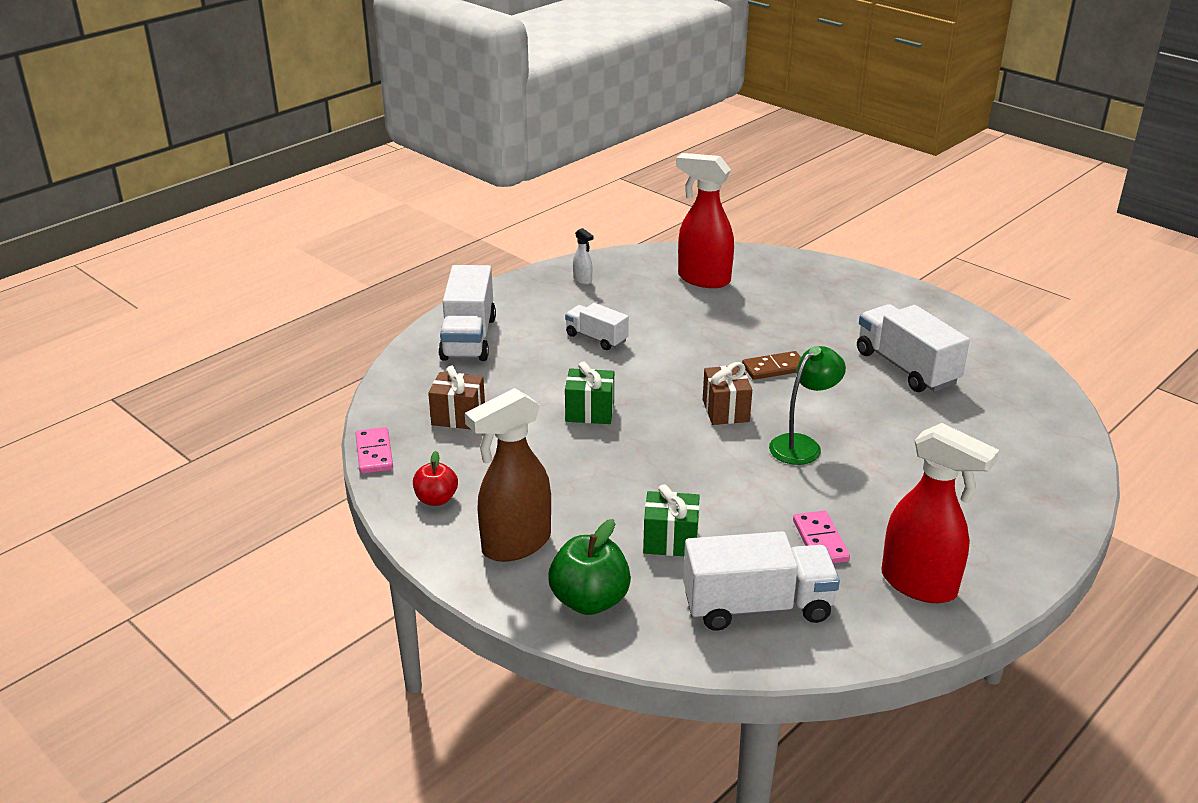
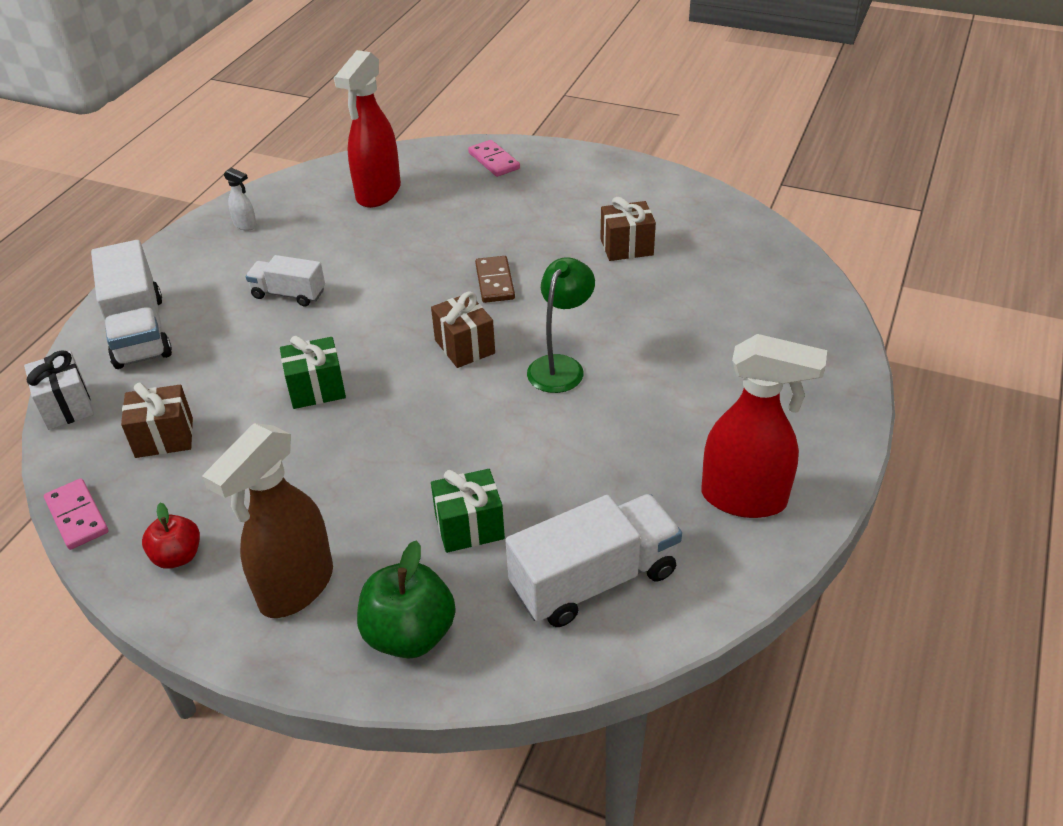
camera: 20 degrees left, 10 degrees up
(395, 377) = (67, 406): none -> white gift
(703, 279) = (378, 193): red spray bottle -> red spray bottle turned 75 degrees counterclockwise
(774, 368) = (495, 282): brown domino -> brown domino turned 60 degrees counterclockwise
(820, 541) = (625, 477): pink domino -> pink domino (494, 161)
(906, 368) = (626, 247): white truck -> brown gift

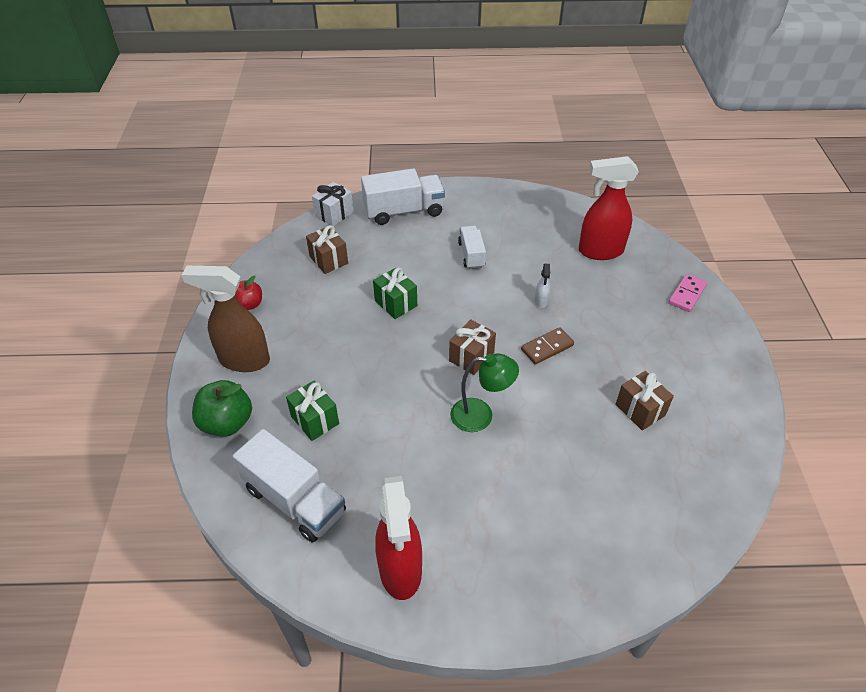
camera: 65 degrees right, 5 degrees up
(77, 516) = (262, 256): pink domino -> none
(139, 331) = (404, 211): white truck -> white truck turned 150 degrees counterclockwise
(245, 225) = (522, 208): white spray bottle -> white spray bottle (541, 302)

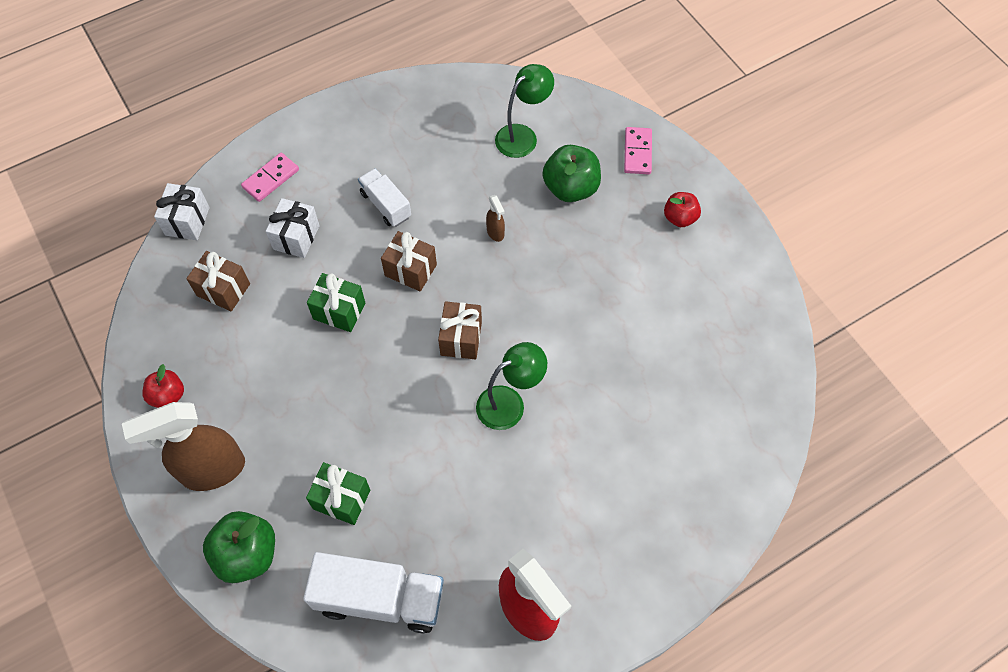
camera: 30 degrees left, 15 degrees up
(397, 249) = (296, 237): none -> white gift
(404, 211) = (270, 178): white truck -> pink domino
(541, 302) = (495, 232): white spray bottle -> brown spray bottle
(547, 347) = (532, 288): brown domino -> none
(600, 251) = (522, 135): red spray bottle -> green lamp
(618, 296) = (570, 188): none -> green apple
(640, 410) = (658, 317): brown gift -> brown gift (410, 270)
(698, 350) = (679, 218): none -> red apple

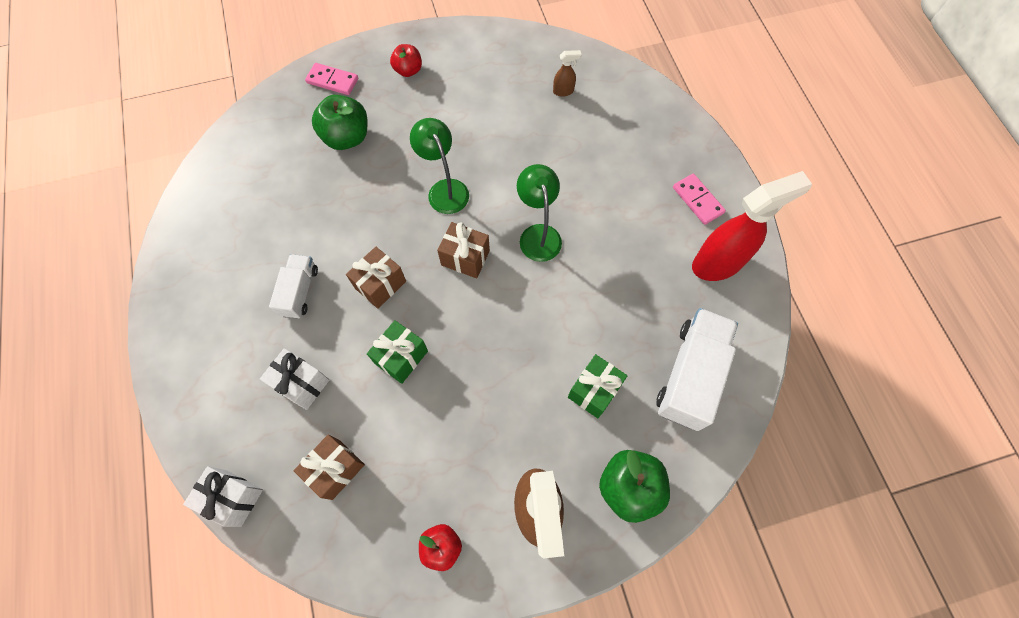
camera: 75 degrees left, 5 degrees up
(270, 178) = (218, 398): pink domino -> pink domino (697, 200)
(386, 205) = (299, 291): white truck -> white truck turned 120 degrees clockwise
(495, 232) = (368, 206): brown spray bottle -> brown spray bottle (563, 91)
(522, 135) = (274, 160): green lamp -> green lamp (444, 189)

